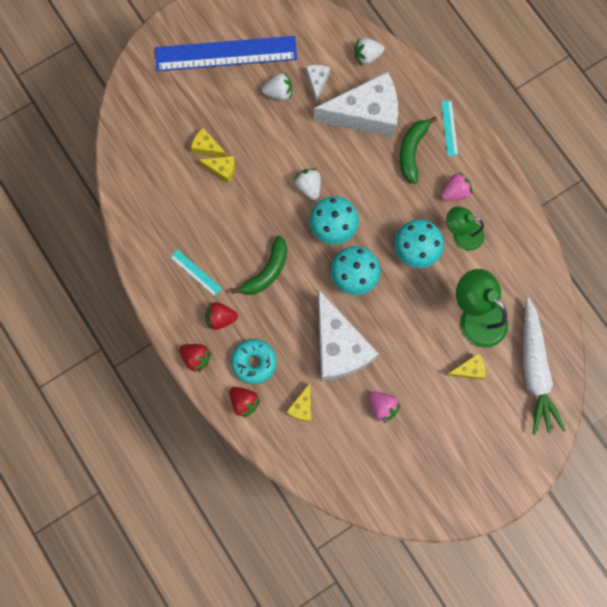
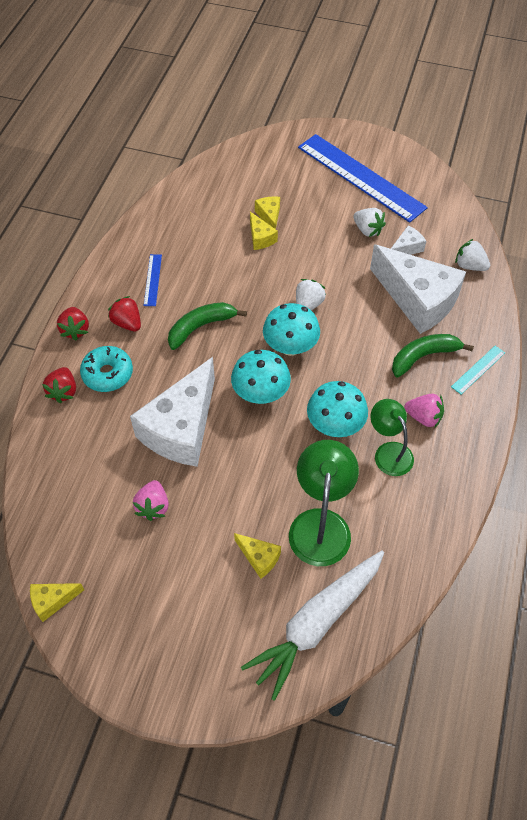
camera: 50 degrees right, 20 degrees down
(196, 272) = (153, 280): turquoise ruler -> blue ruler
(267, 271) = (201, 327): green banana -> green banana turned 150 degrees clockwise
(302, 406) = (96, 439): yellow cheese -> yellow cheese (52, 601)

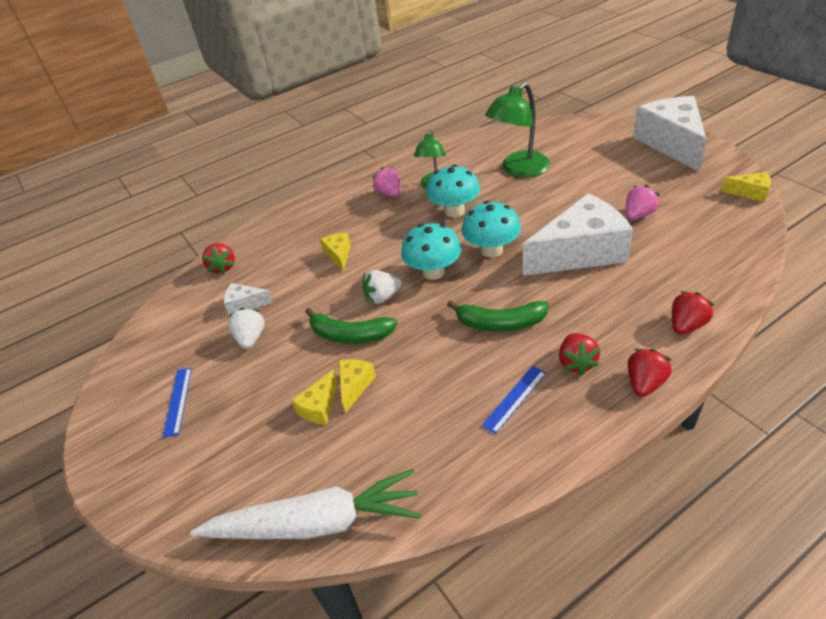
camera: 135 degrees left, 15 degrees down
(107, 374) = (628, 322): turquoise donut -> none
(259, 557) = (575, 168): yellow cheese -> yellow cheese (339, 255)
(317, 623) = (562, 136): white carrot -> white carrot (315, 523)
(361, 177) = (178, 401): blue ruler -> blue ruler, size x0.41
(417, 300) = (294, 261): white cheese -> white cheese (671, 143)
(424, 356) = (343, 224): green banana -> green banana (349, 335)
(469, 266) = (223, 267): white strawberry -> red strawberry
(478, 369) = (319, 204): turquoise ruler -> none

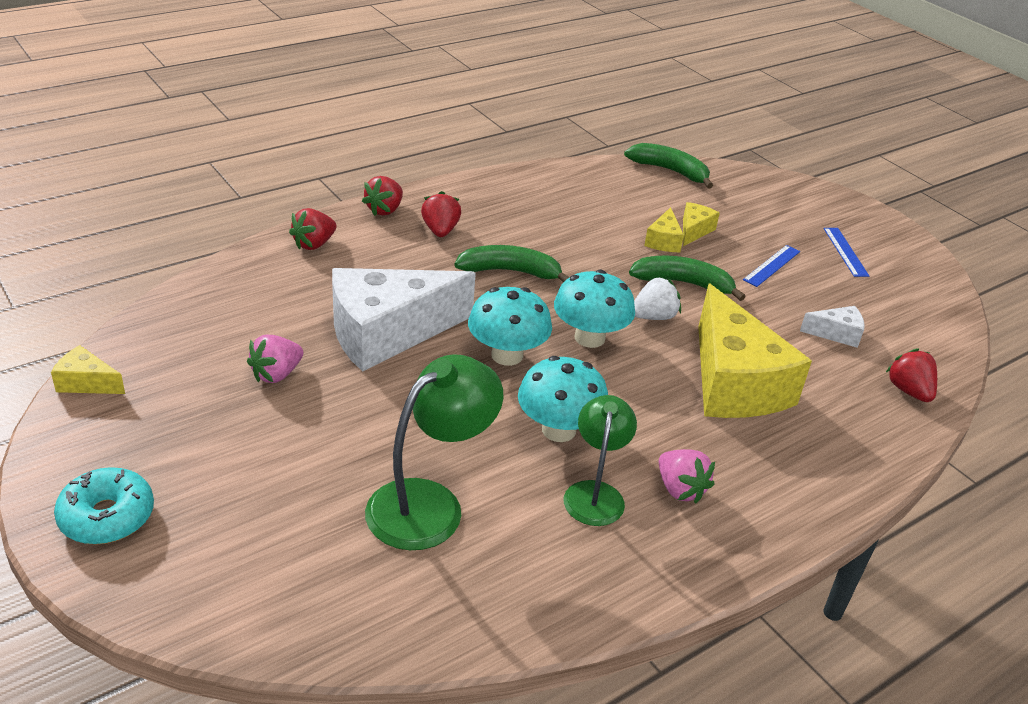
camera: 170 degrees right, 5 degrees down
(251, 338) = (802, 295): white strawberry -> none
(315, 523) = (670, 171): white carrot -> green banana
(339, 255) = (734, 382): yellow cheese -> yellow cheese, size x2.33
(514, 398) = (507, 214): blue ruler -> blue ruler (772, 265)
(671, 143) = (107, 516): white cheese -> turquoise donut

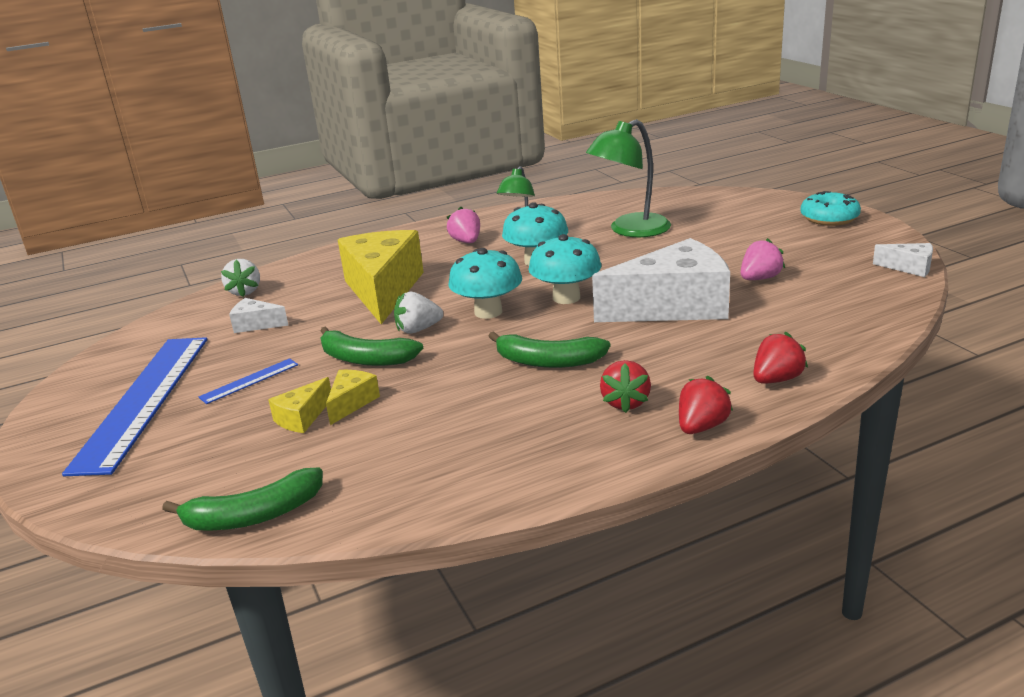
camera: 165 degrees left, 10 degrees down
(87, 383) = (909, 268): yellow cheese -> white cheese
(670, 171) = (253, 516): green banana -> green banana turned 60 degrees counterclockwise
(845, 252) = (143, 400): blue ruler -> blue ruler, size x2.44
(909, 391) = (245, 291): red strawberry -> white strawberry

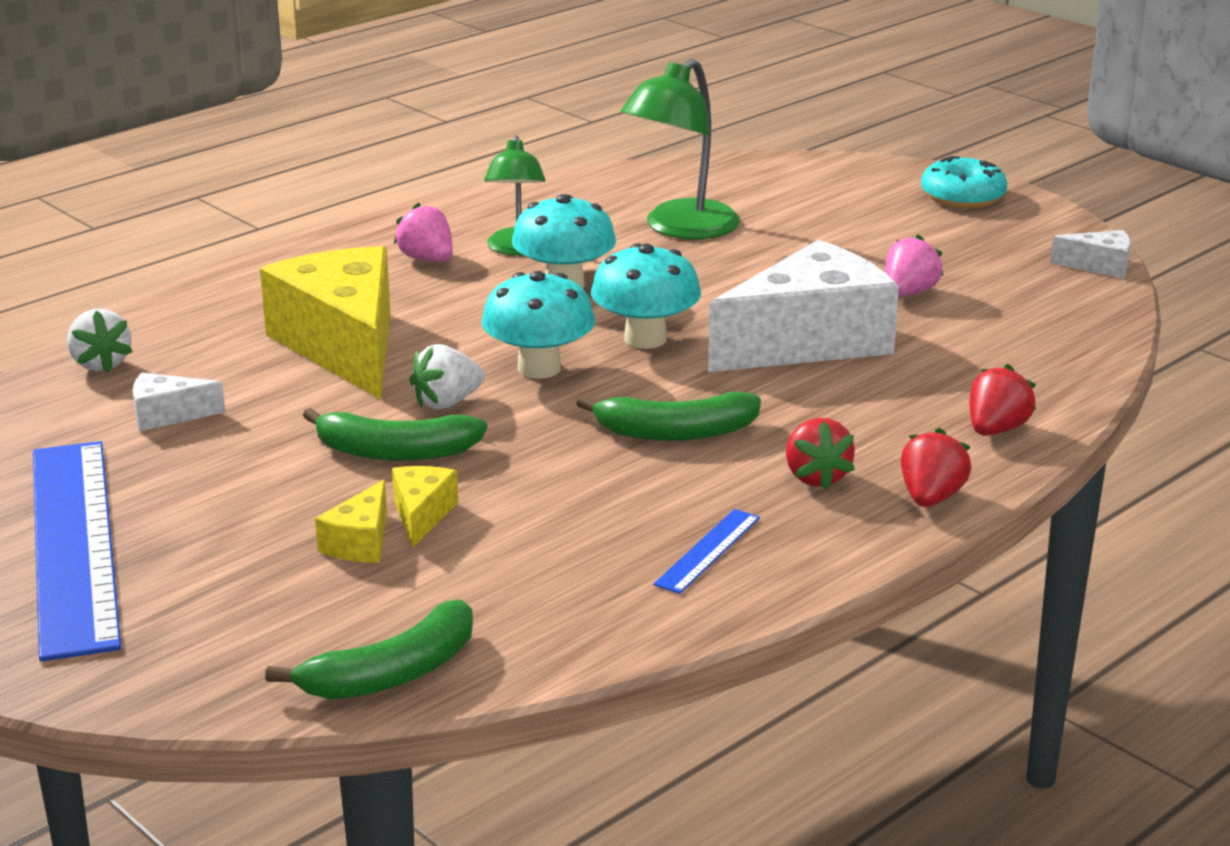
camera: 20 degrees left, 0 degrees up
(249, 381) = (230, 500): blue ruler -> blue ruler (707, 551)

